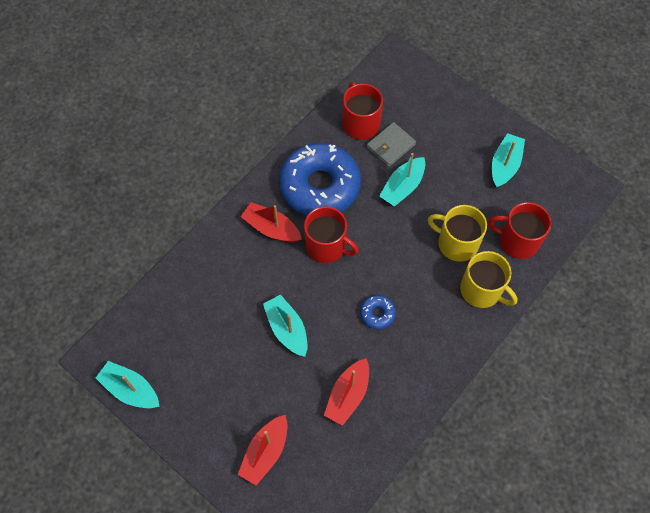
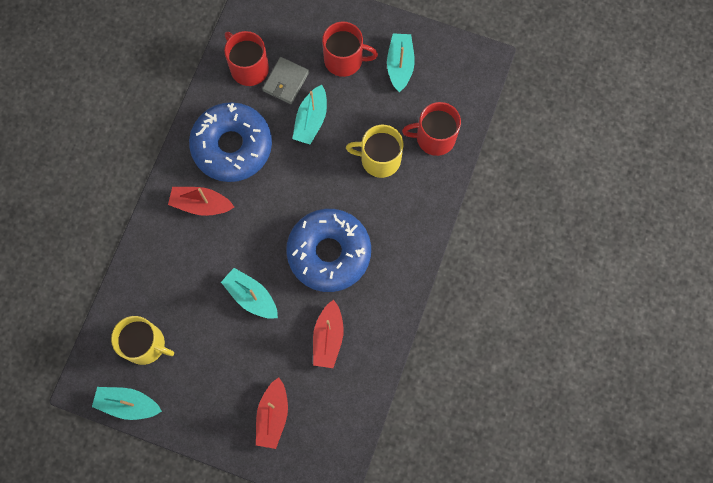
camera: 20 degrees left, 10 degrees up
(326, 246) = (260, 204): red mug -> red mug (344, 59)
(377, 314) = (329, 253): blue donut -> blue donut, size x2.44
(482, 290) = (416, 197): yellow mug -> yellow mug (145, 344)

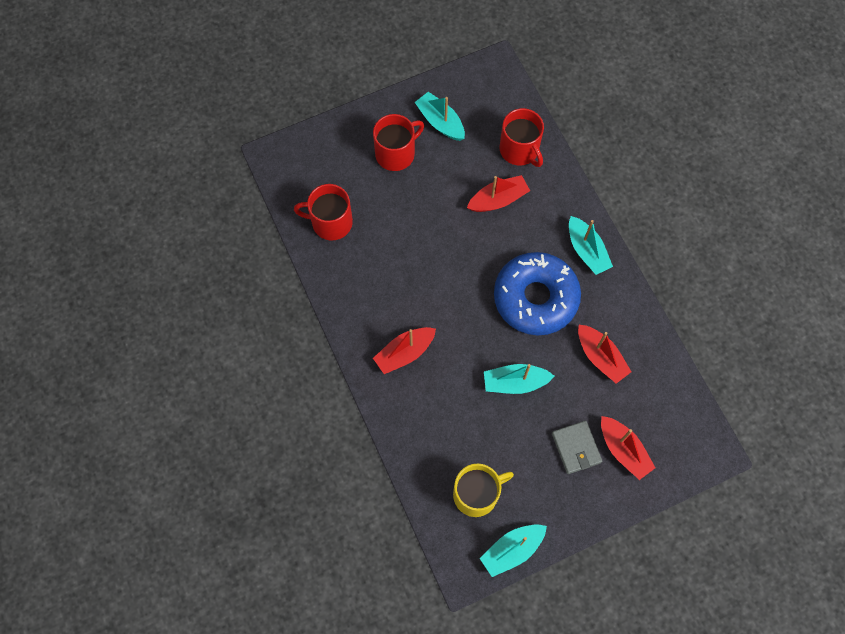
camera: 45 degrees left, 5 degrees down
(232, 146) = (381, 289): blue donut -> none
(286, 82) = (370, 207): grey wallet -> grey wallet (576, 448)
(311, 120) = (419, 217): turquoise boat -> turquoise boat (586, 250)
(379, 159) = (498, 200): yellow mug -> red boat
(434, 137) = (519, 150): red mug -> red mug turned 75 degrees counterclockwise

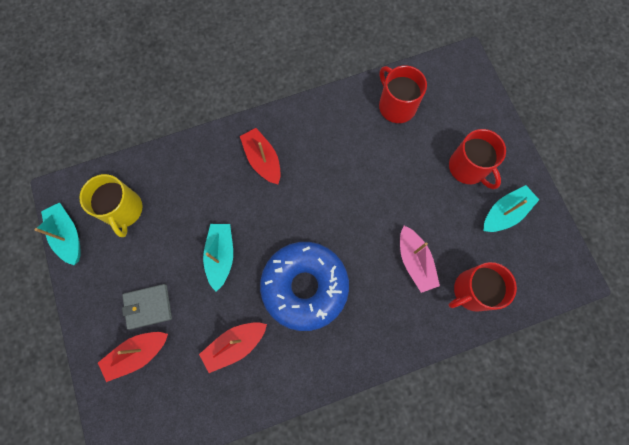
camera: 95 degrees right, 5 degrees up
(331, 222) = (396, 106): red mug -> red mug turned 45 degrees counterclockwise
(498, 200) = (415, 261): red boat -> pink boat
(586, 250) = (352, 347): turquoise boat -> none

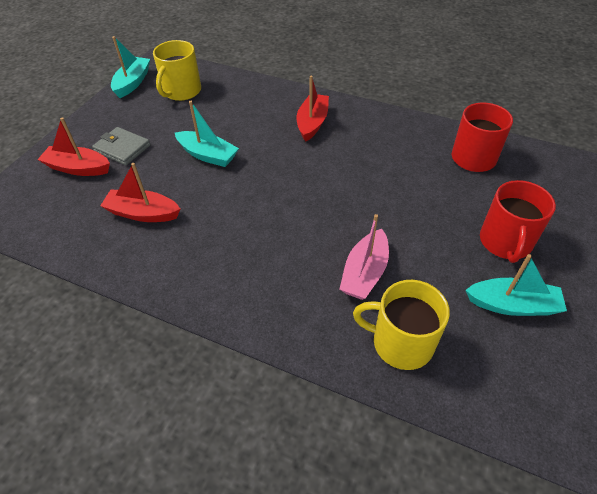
camera: 45 degrees right, 25 degrees down
(221, 256) = (208, 155): turquoise boat -> turquoise boat turned 75 degrees clockwise
(305, 286) = (243, 217): blue donut -> none
(472, 291) = (401, 342): red mug -> yellow mug

